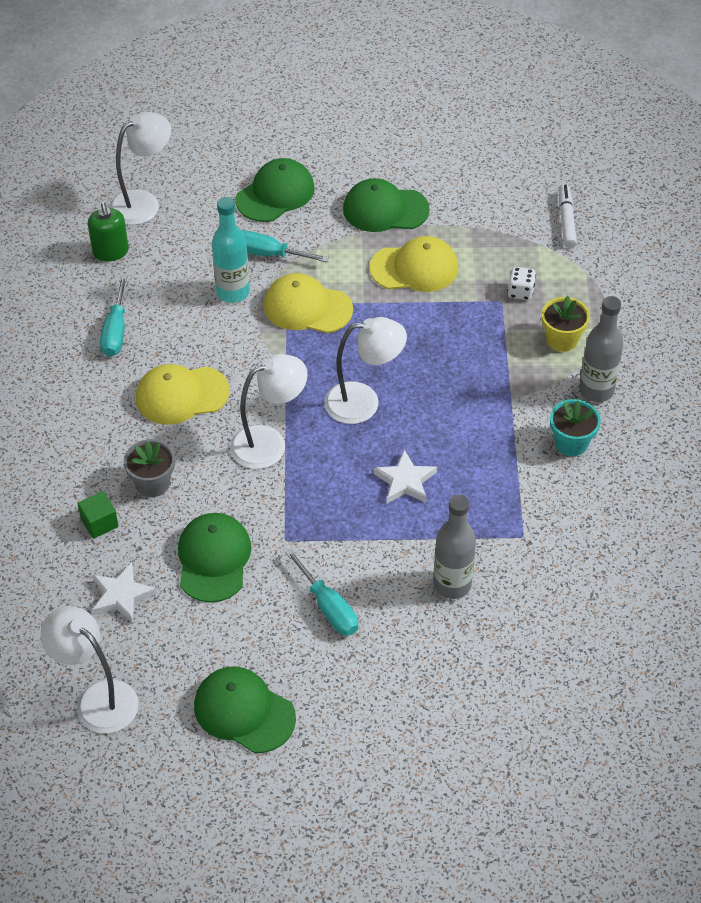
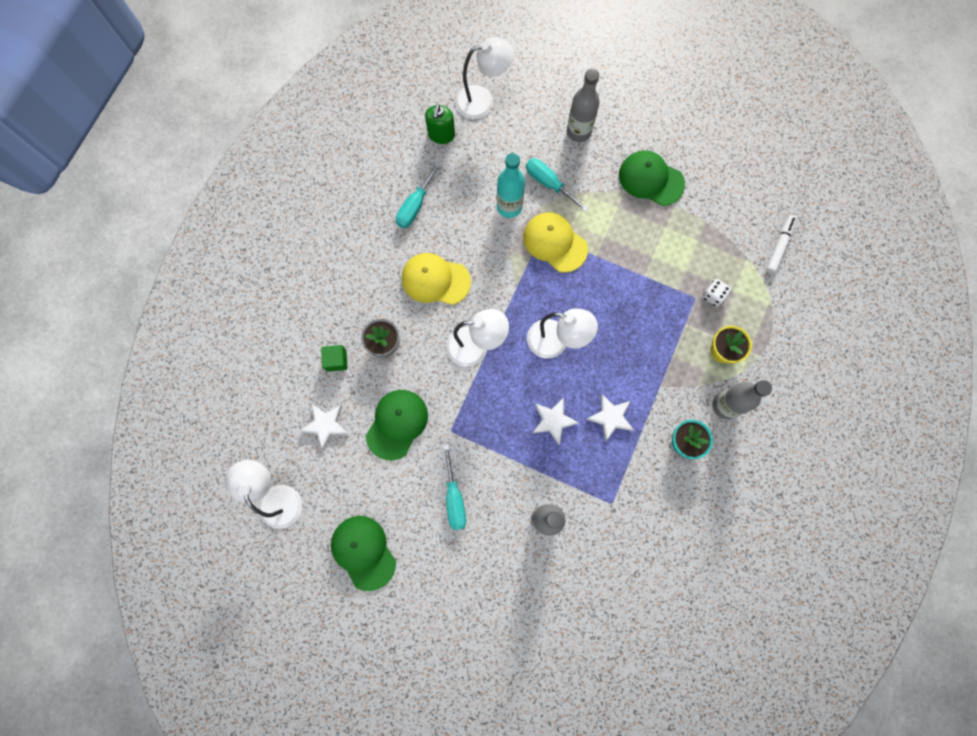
camera: 25 degrees right, 25 degrees up
(275, 194) = (578, 132): green cap -> grey bottle
(414, 268) = (647, 241): yellow cap -> none
(471, 452) = (610, 417): none -> white star

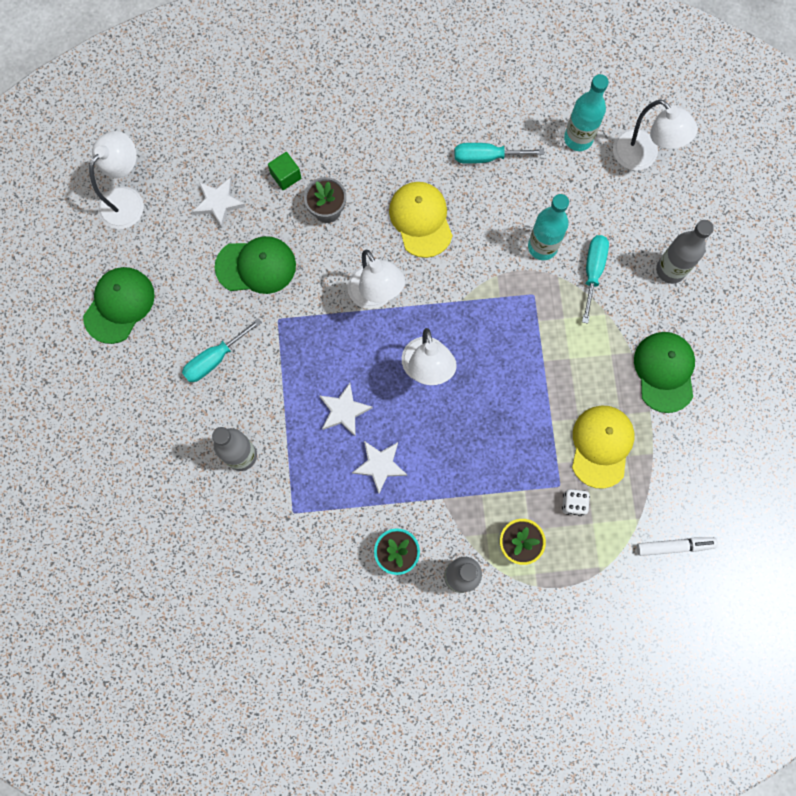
camera: 60 degrees right, 0 degrees up
(441, 135) = (578, 138): green soap dispenser -> turquoise bottle
(555, 243) = (531, 312): yellow cap -> yellow cap (601, 446)

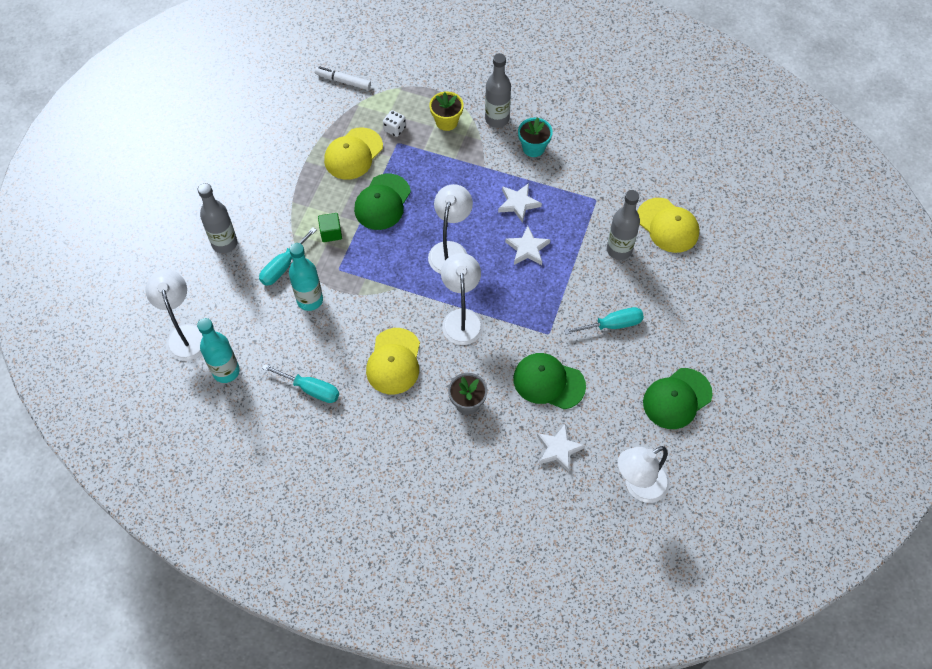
camera: 155 degrees left, 15 degrees down
(197, 514) = (667, 225): none -> yellow cap
(286, 176) = (489, 447): green cube -> green cube (331, 233)
(664, 371) = (277, 180): green cap -> green cap (382, 202)

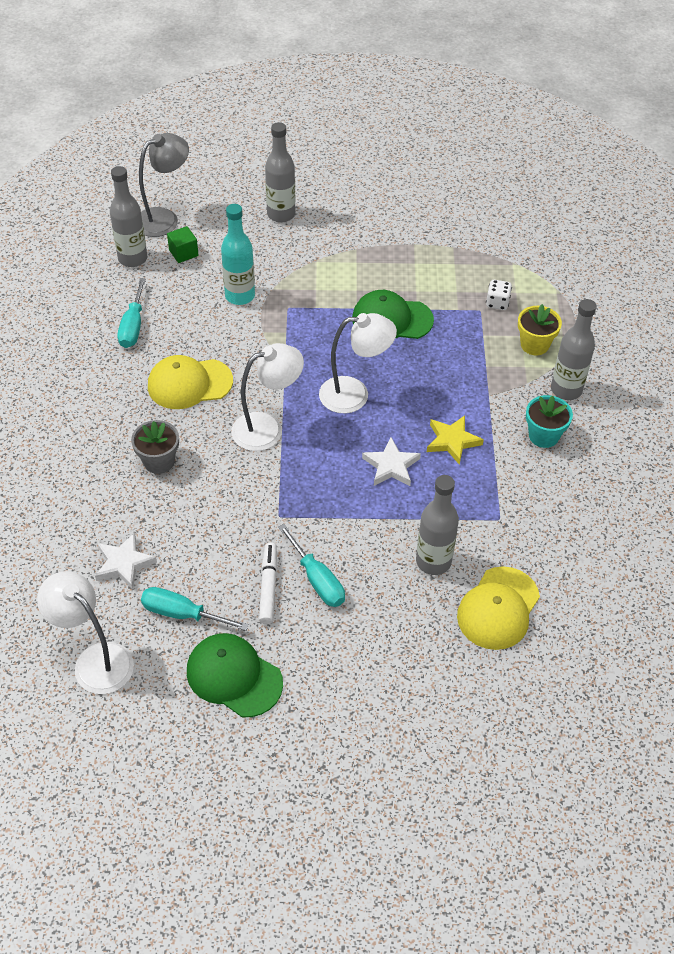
camera: 70 degrees right, 10 degrees down
(185, 334) = (164, 218): white lamp -> grey lamp
(226, 371) = (133, 259): turquoise bottle -> grey bottle
(283, 266) = (272, 264): turquoise screwdriver -> turquoise screwdriver (182, 613)
(331, 233) = (331, 289): green cube -> green cube (183, 253)
(343, 81) = (538, 243): white marker -> white marker (268, 587)
(353, 154) = (443, 278): yellow cap -> none
(518, 203) = (452, 441): white star -> yellow star
(548, 382) = (211, 532): green cap -> none

